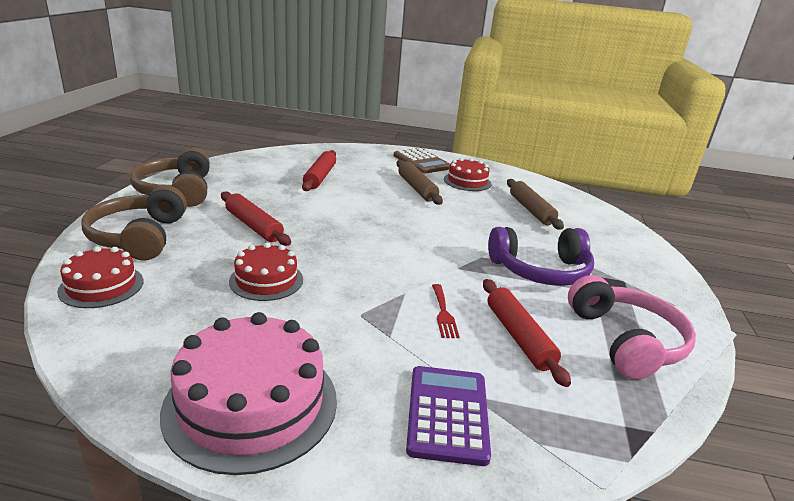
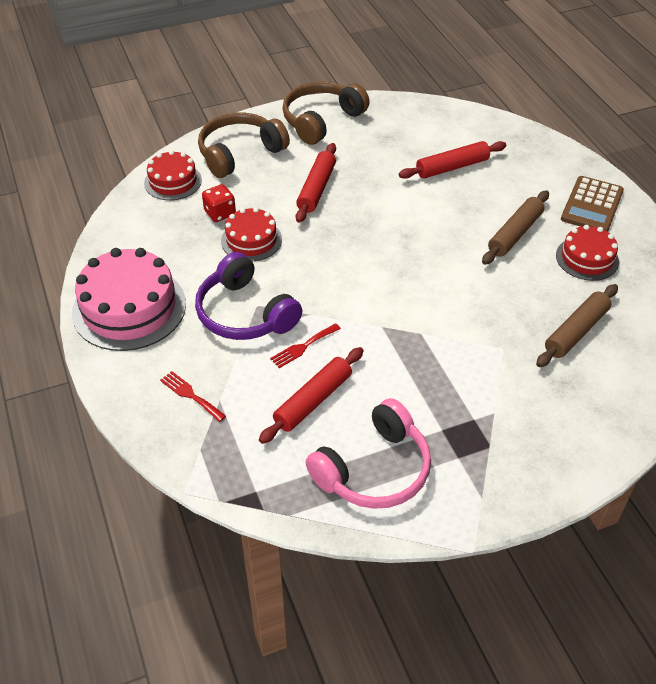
camera: 60 degrees right, 20 degrees up
(200, 280) = (220, 213): none -> red dice
(448, 414) = (190, 395): purple calculator -> red fork
(540, 270) = (441, 381): purple headphones -> purple headphones (245, 313)

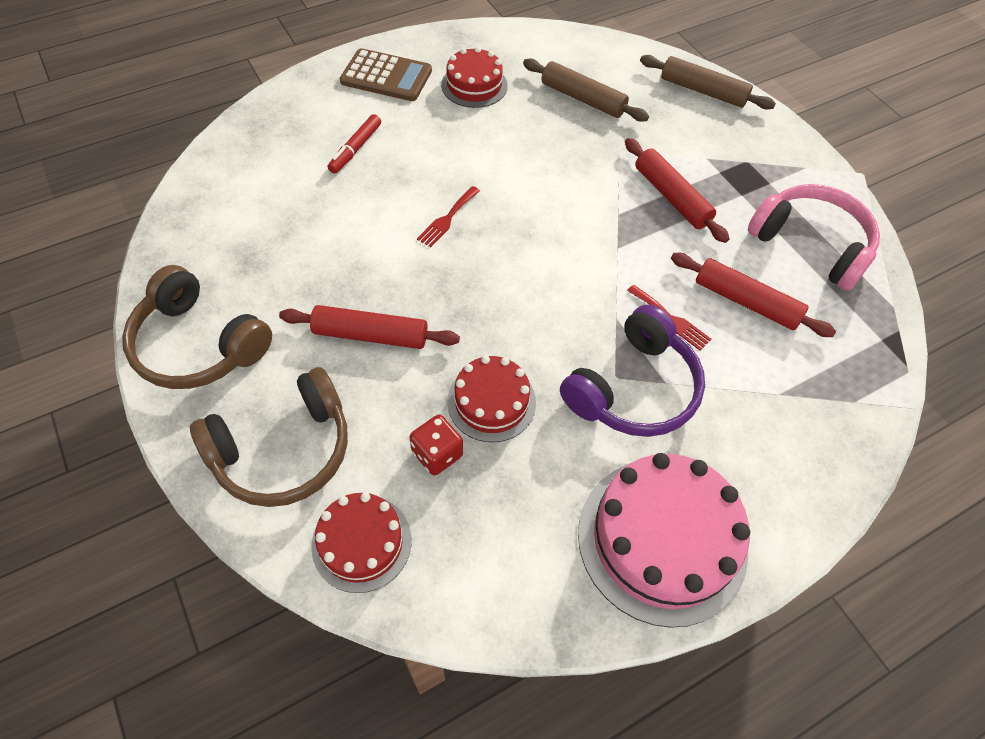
camera: 100 degrees left, 10 degrees up
(190, 395) = (784, 426): red fork -> red fork (447, 219)
(240, 153) = (283, 450): brown headphones -> brown headphones turned 75 degrees counterclockwise
(452, 167) = (318, 191): red rolling pin -> red rolling pin (672, 197)
(498, 186) = (355, 149): none -> red marker
(515, 233) = (442, 137): brown rolling pin -> brown rolling pin (703, 91)

